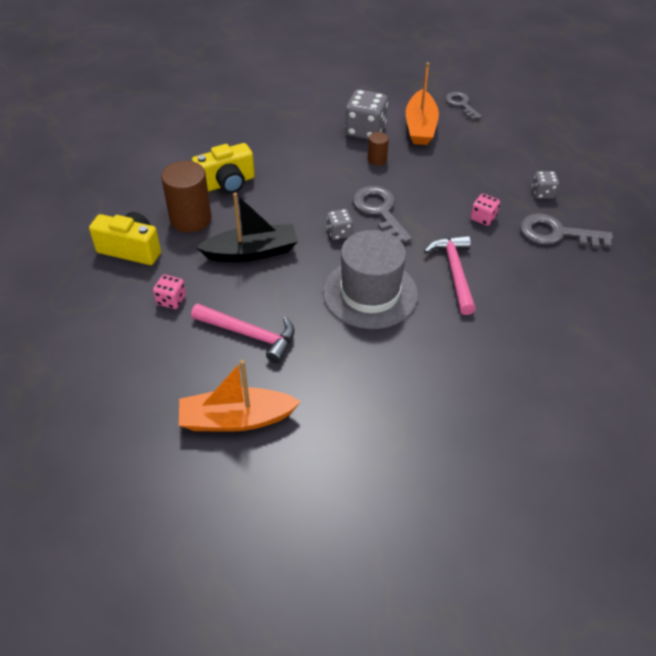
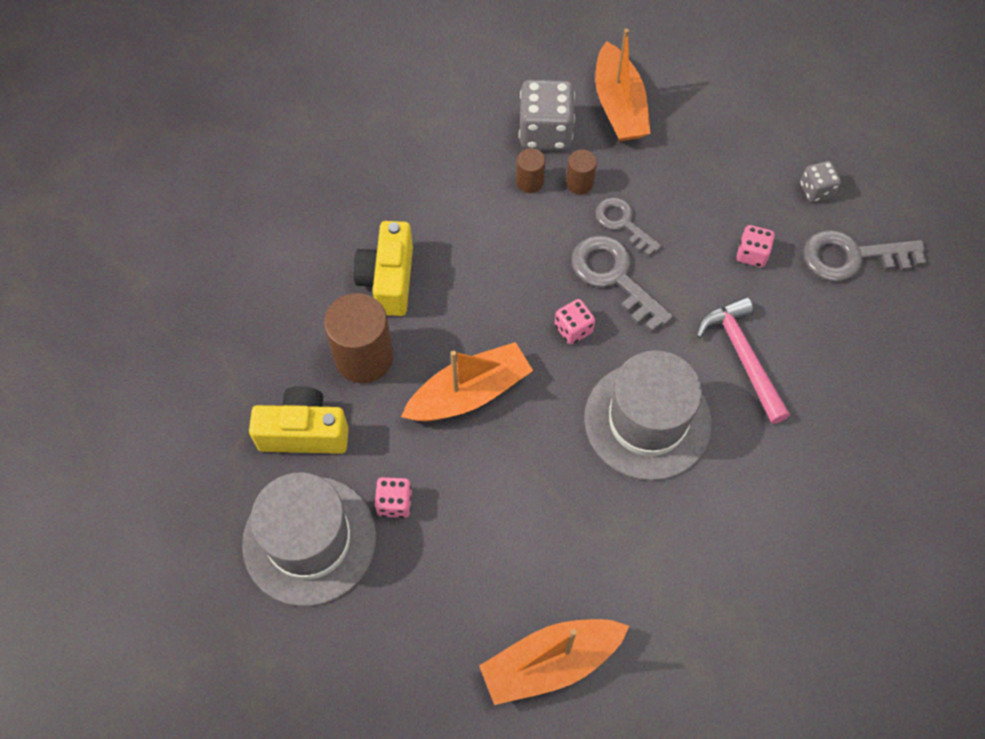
camera: 15 degrees left, 15 degrees up
(103, 307) = (309, 540): none -> grey hat
(227, 183) = (388, 280): yellow camera -> yellow camera turned 135 degrees clockwise
(249, 334) = (517, 530): pink hammer -> none
(251, 252) = (469, 393): black boat -> orange boat
(339, 233) = (573, 329): grey dice -> pink dice
(343, 153) = (530, 182): none -> brown cylinder
(461, 104) = (662, 48): grey key -> grey key (623, 223)

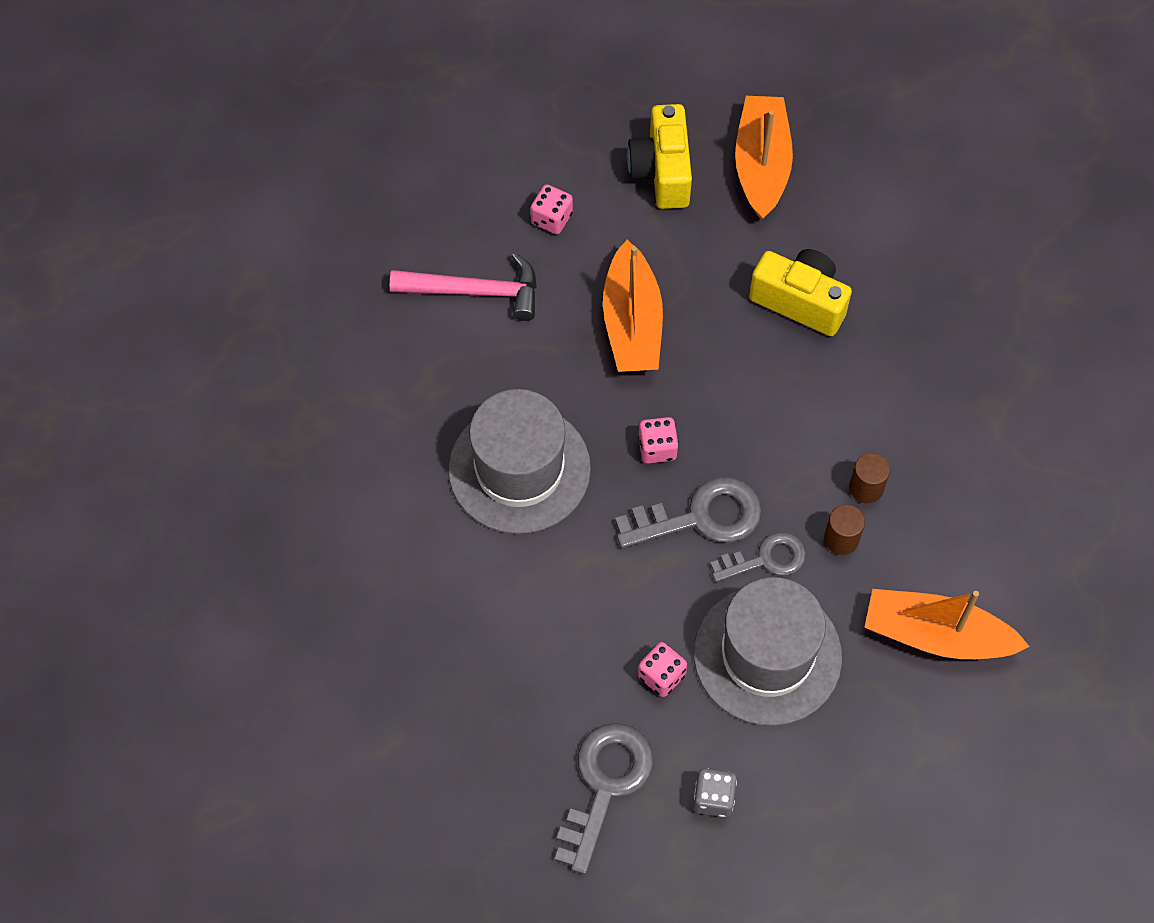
camera: 115 degrees right, 0 degrees up
(304, 432) = (662, 171): yellow camera -> yellow camera turned 150 degrees clockwise
(309, 540) = (552, 141): grey hat -> grey hat (767, 655)
(364, 357) = (719, 248): brown cylinder -> none
(545, 132) = (931, 535): grey dice -> none
(550, 663) = (337, 282): orange boat -> orange boat (761, 165)
(742, 357) = (542, 597): pink hammer -> pink hammer (475, 291)

